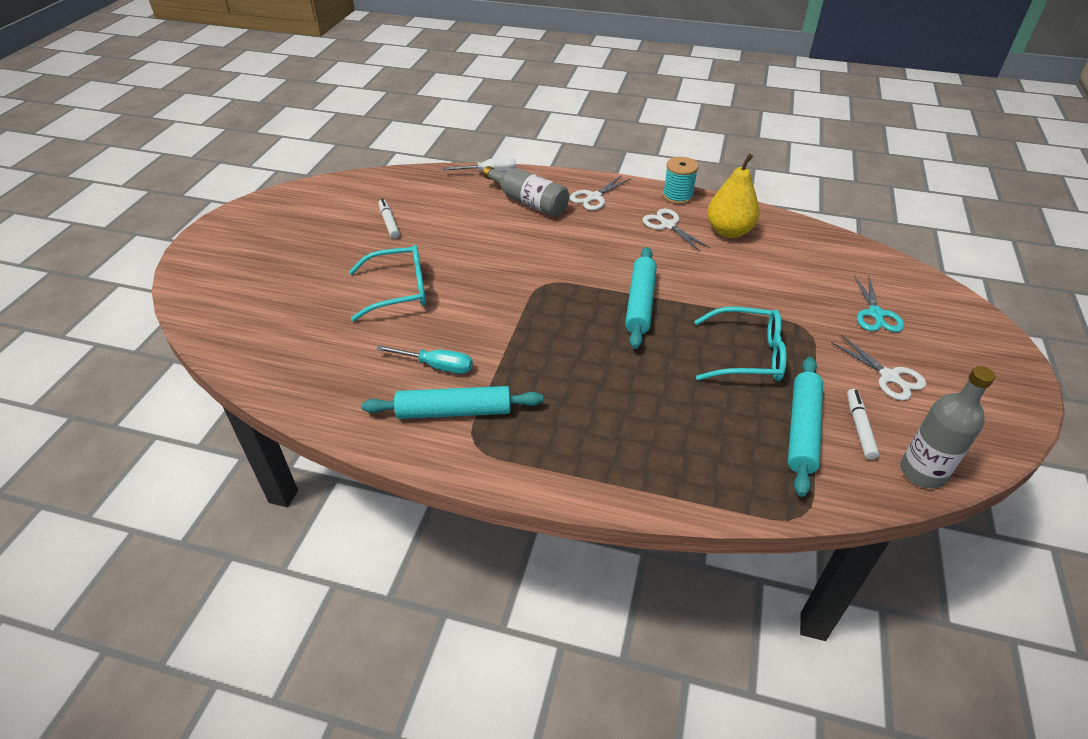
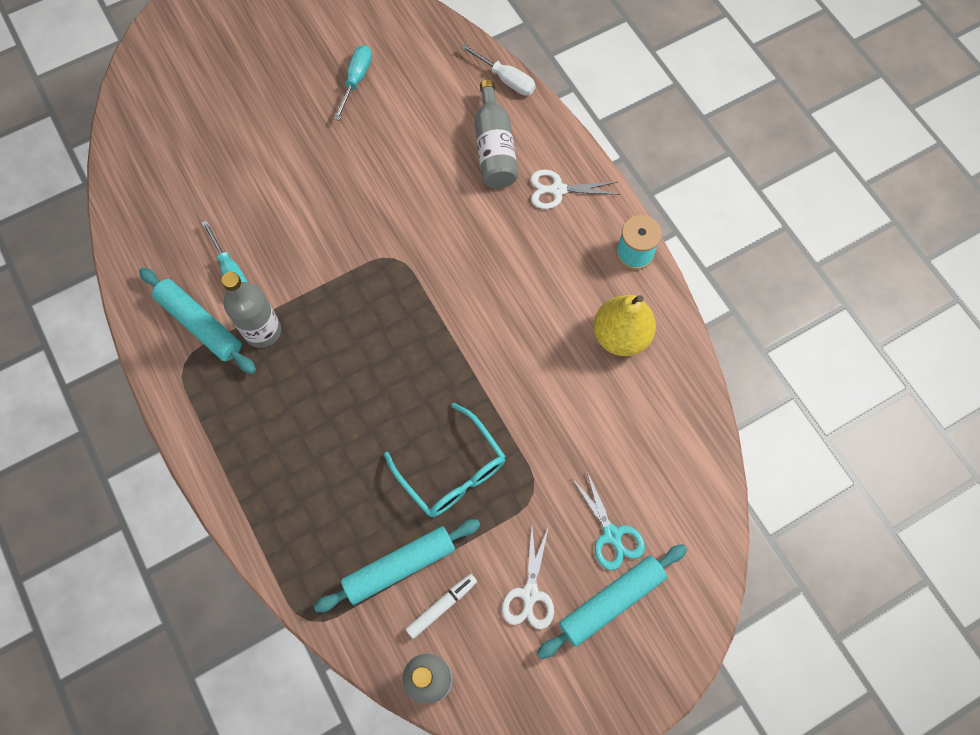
camera: 45 degrees right, 25 degrees up
(389, 222) = (356, 80): white marker -> turquoise screwdriver
(399, 290) = (284, 170): turquoise glasses -> none
(509, 380) = (262, 331): none -> grey bottle
(640, 303) = (440, 345): turquoise rolling pin -> turquoise rolling pin (611, 601)
(667, 225) = (576, 280): white scissors -> none
(876, 314) = (612, 535): turquoise scissors -> turquoise scissors turned 75 degrees counterclockwise

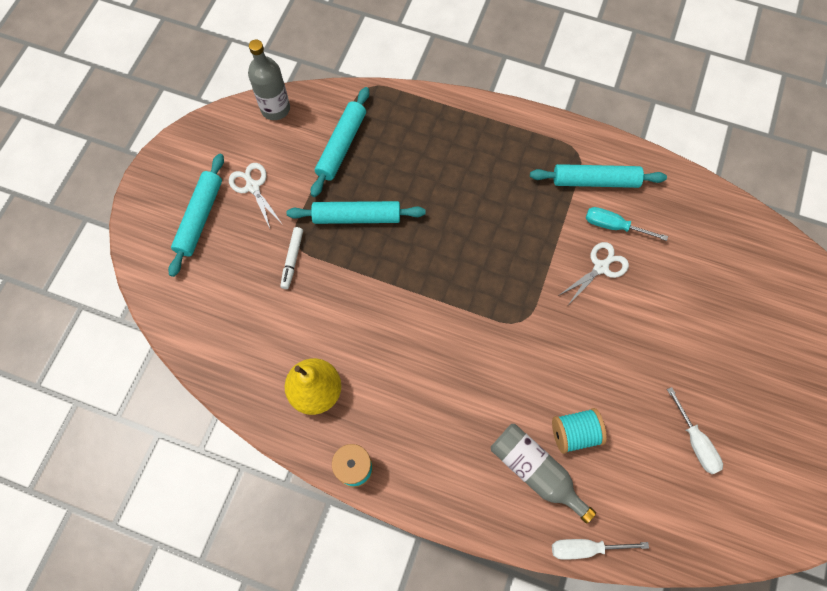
camera: 140 degrees right, 0 degrees up
(262, 331) = (554, 207): grey bottle -> none
(356, 80) = (695, 441): turquoise screwdriver -> white screwdriver
(438, 149) = (574, 433): none -> turquoise spool
(441, 606) = (300, 144): white marker -> white marker (292, 259)
(452, 471) = (357, 217): turquoise glasses -> turquoise rolling pin
(557, 190) = (456, 474): white scissors -> white scissors (601, 267)
(612, 535) = (226, 254): turquoise scissors -> none

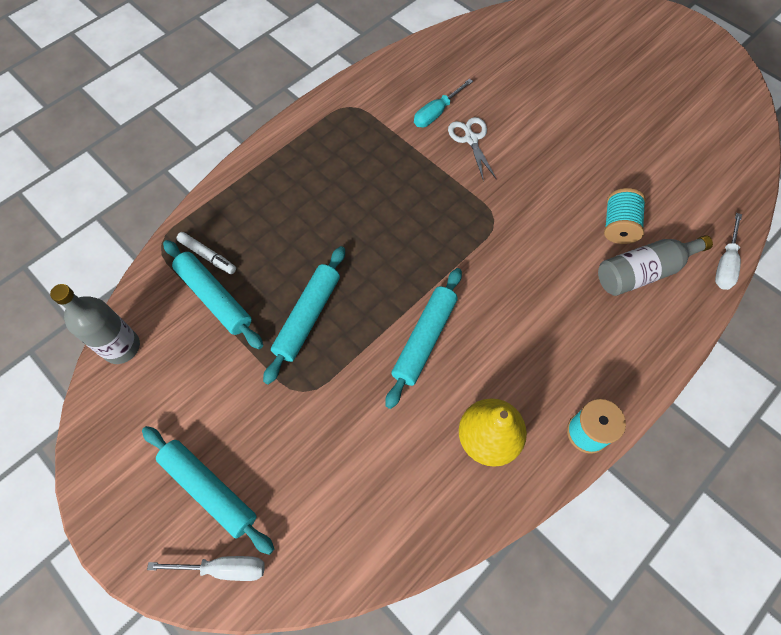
camera: 65 degrees left, 5 degrees down
(252, 186) = (205, 411): white scissors -> none
(292, 259) = (322, 403): white marker -> white marker (207, 256)
(595, 181) = (385, 106): turquoise rolling pin -> turquoise rolling pin (424, 339)
(695, 441) = (655, 146): white screwdriver -> white screwdriver (224, 568)

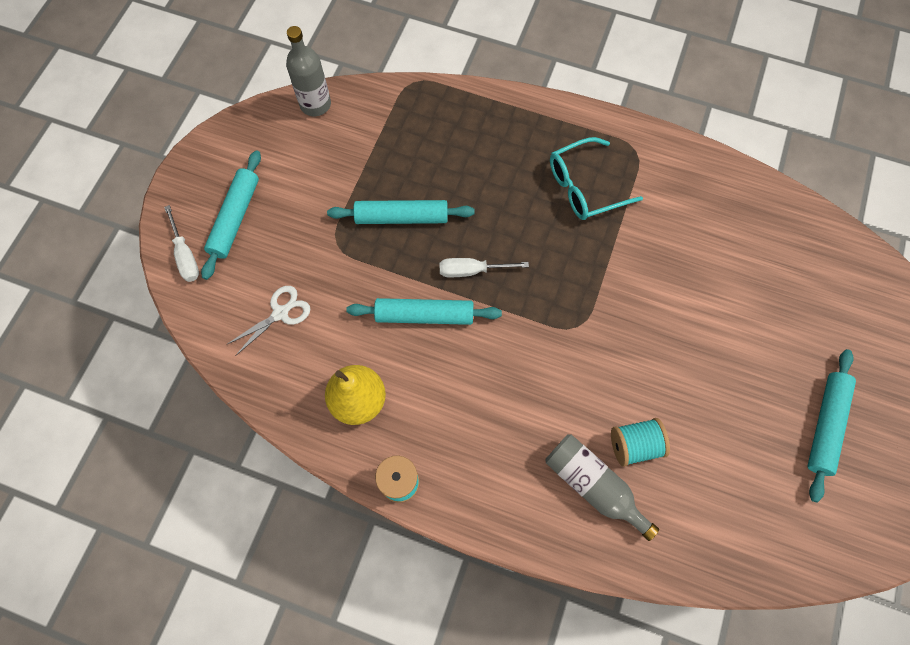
camera: 65 degrees right, 5 degrees up
(207, 256) = (420, 119): white marker -> none
(214, 298) = (385, 143): turquoise rolling pin -> turquoise rolling pin (825, 425)
(363, 156) = (584, 187): none -> turquoise glasses
(436, 113) = (674, 227): turquoise screwdriver -> none
(471, 139) = (661, 270): white scissors -> white scissors (281, 313)
(725, 263) = (647, 567): white screwdriver -> white screwdriver (472, 270)

